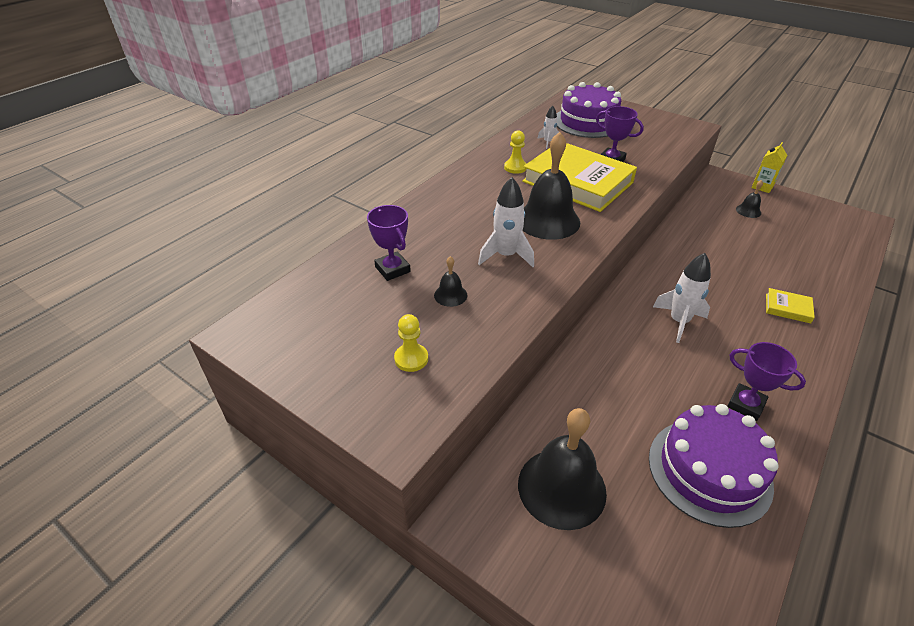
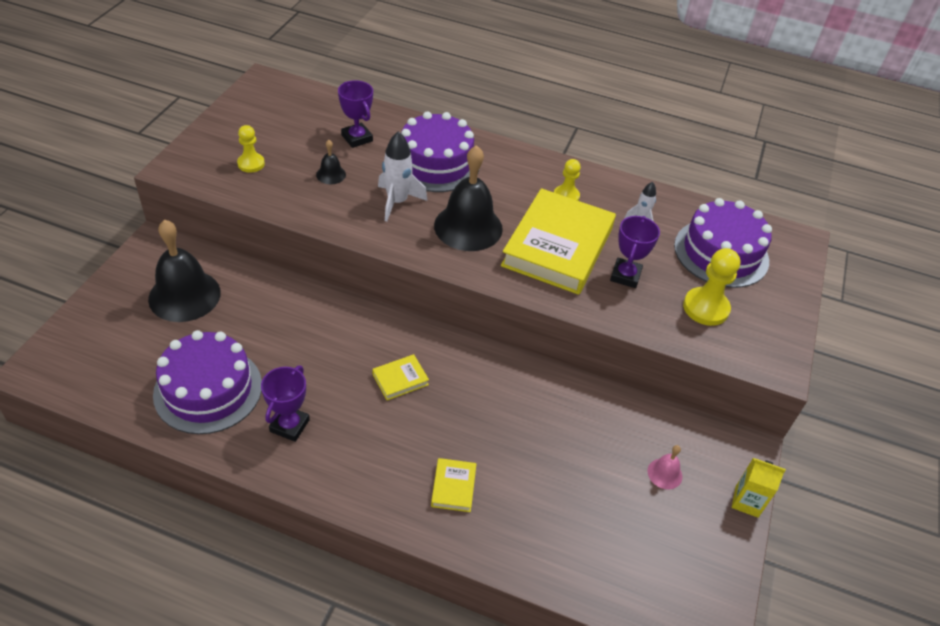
camera: 70 degrees right, 5 degrees up
(392, 269) = (357, 138): purple trophy -> purple trophy turned 75 degrees counterclockwise
(451, 225) = (436, 163): none -> purple cake
(643, 138) = (705, 308): none -> yellow pawn
(678, 321) = (400, 379): white rocket -> yellow book
(748, 211) = (664, 473): black bell -> pink bell

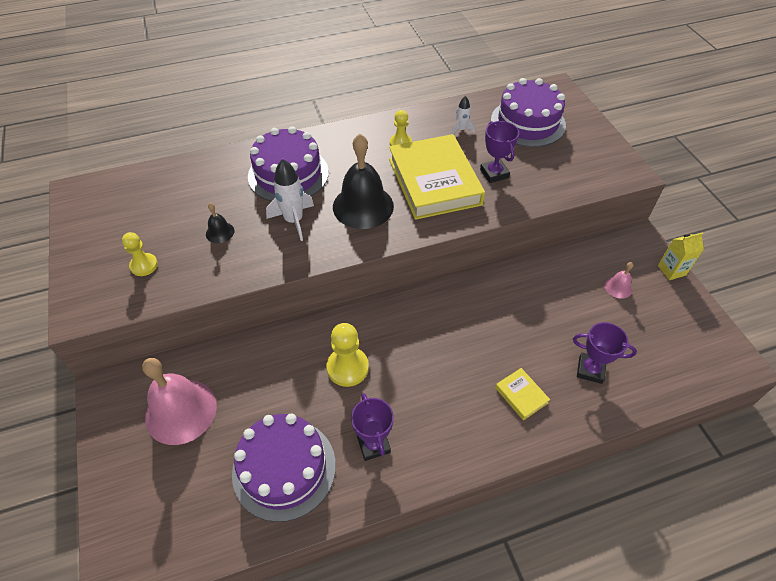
camera: 35 degrees left, 5 degrees up
(184, 295) = (181, 411): black bell -> pink bell
(357, 138) = (208, 191): purple trophy -> purple trophy (590, 370)
(400, 379) = (409, 350): yellow book -> none
(705, 308) = (558, 163): yellow pawn -> yellow pawn (347, 367)

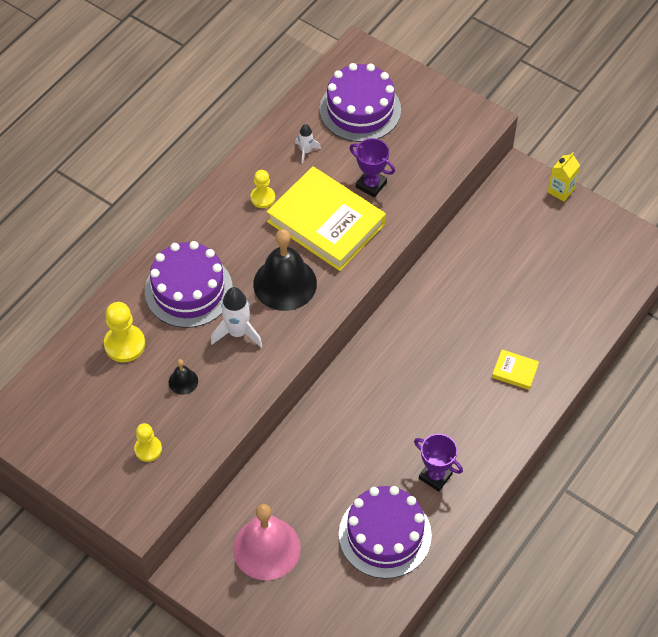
camera: 35 degrees left, 5 degrees up
(347, 367) = (367, 432): yellow pawn -> yellow pawn (124, 344)
(590, 370) = (551, 319): purple trophy -> none
(618, 287) = (529, 232): pink bell -> none

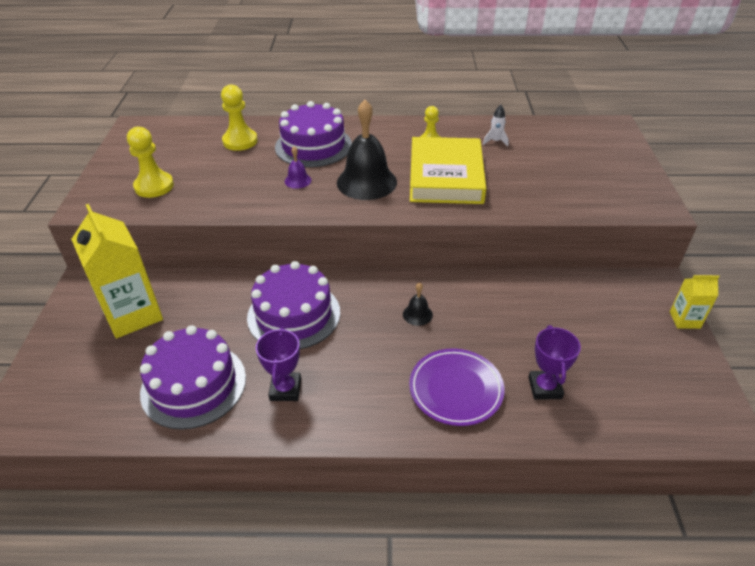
camera: 55 degrees right, 15 degrees down
(148, 449) = (154, 186): yellow pawn -> yellow pawn, size x1.56
(183, 381) = (229, 176): black bell -> black bell (417, 314)
(237, 332) = (298, 180): white rocket -> purple bell
(266, 548) = (133, 315): pink bell -> yellow carton
(360, 109) = (568, 147): purple cake -> purple cake (294, 314)
(371, 185) = (510, 181): purple trophy -> purple trophy (545, 388)
(515, 371) = (456, 389): yellow book -> purple plate

